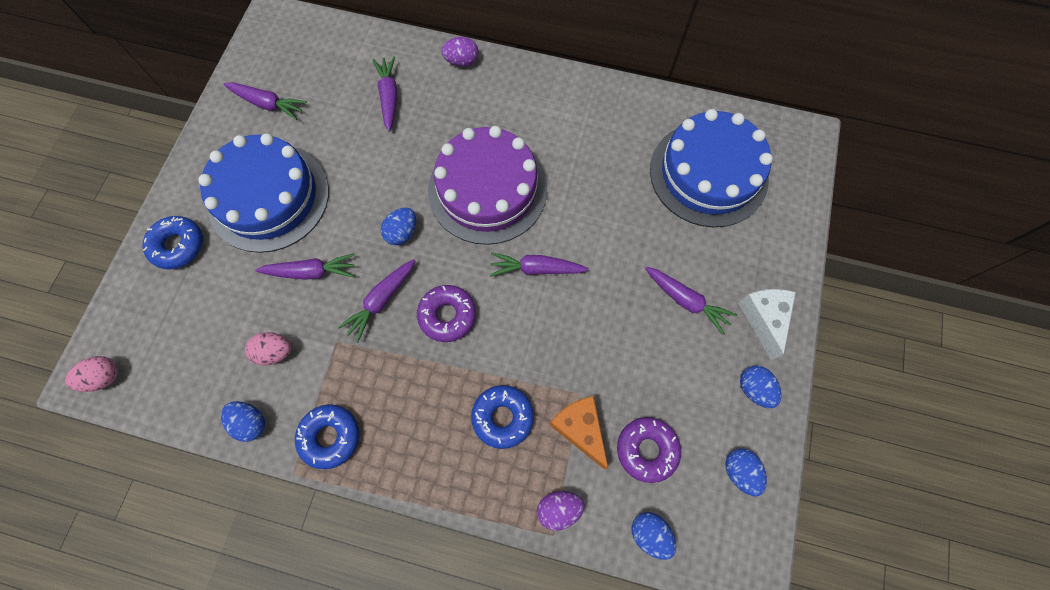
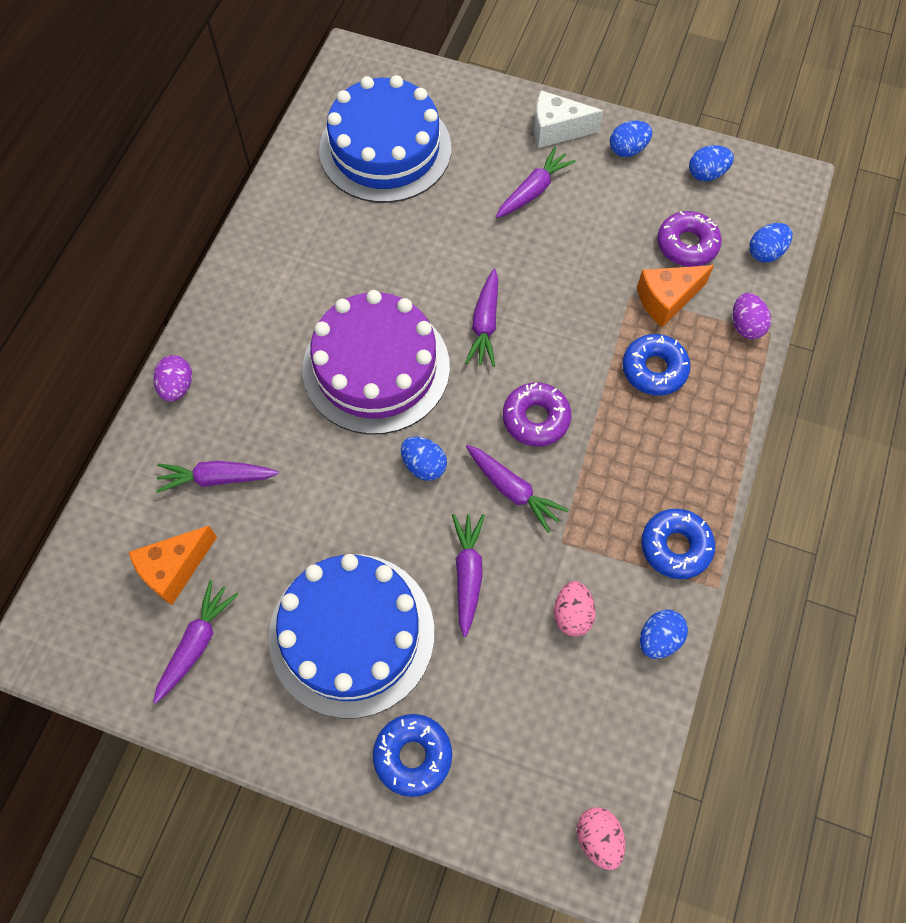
camera: 85 degrees left, 5 degrees down
(321, 83) = (174, 569): none -> orange cheese

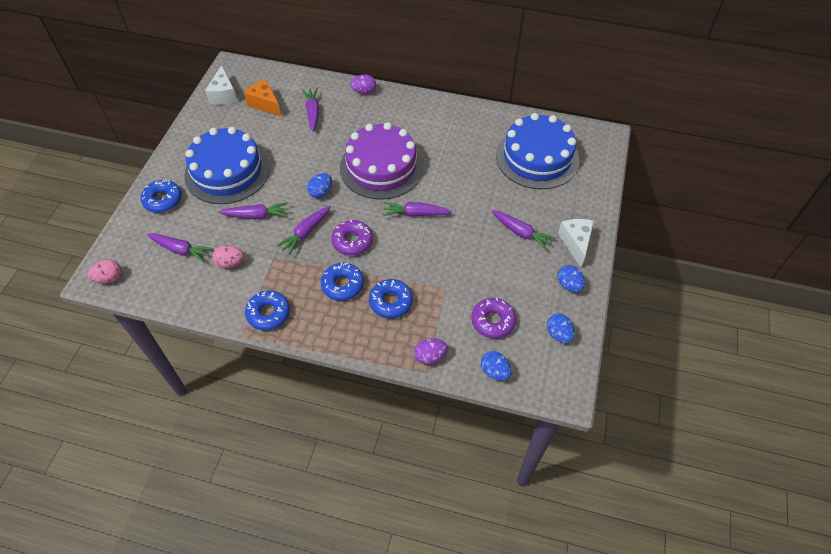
camera: 85 degrees right, 10 degrees down
(127, 655) = (224, 95): none -> white cheese
(196, 644) = (227, 116): purple carrot -> purple carrot (181, 250)
(622, 435) = (342, 285): none -> blue donut
(659, 639) = (212, 305): blue egg -> none
(666, 300) = (445, 309): orange cheese -> none

